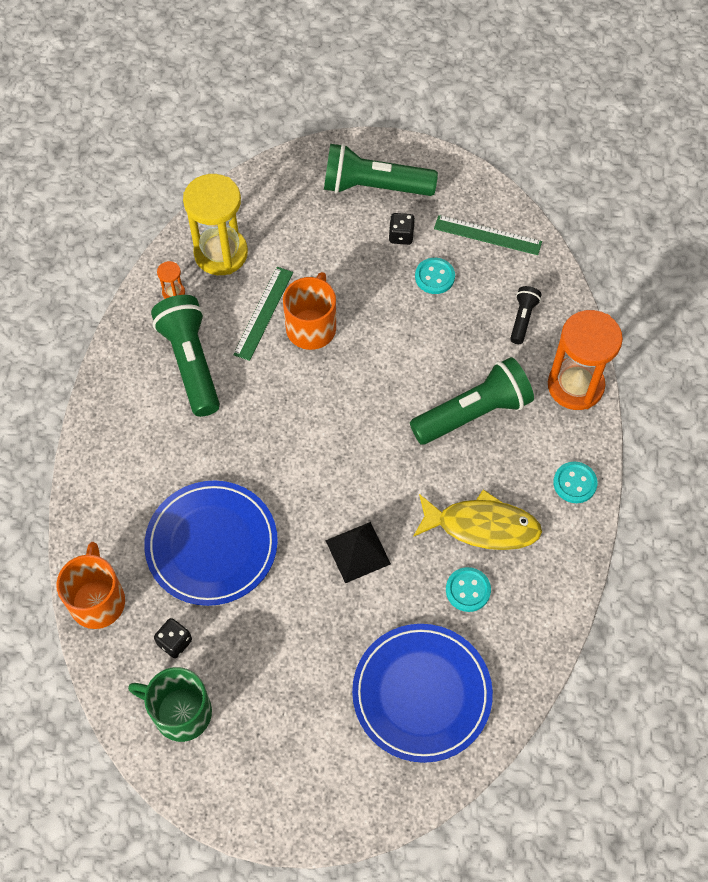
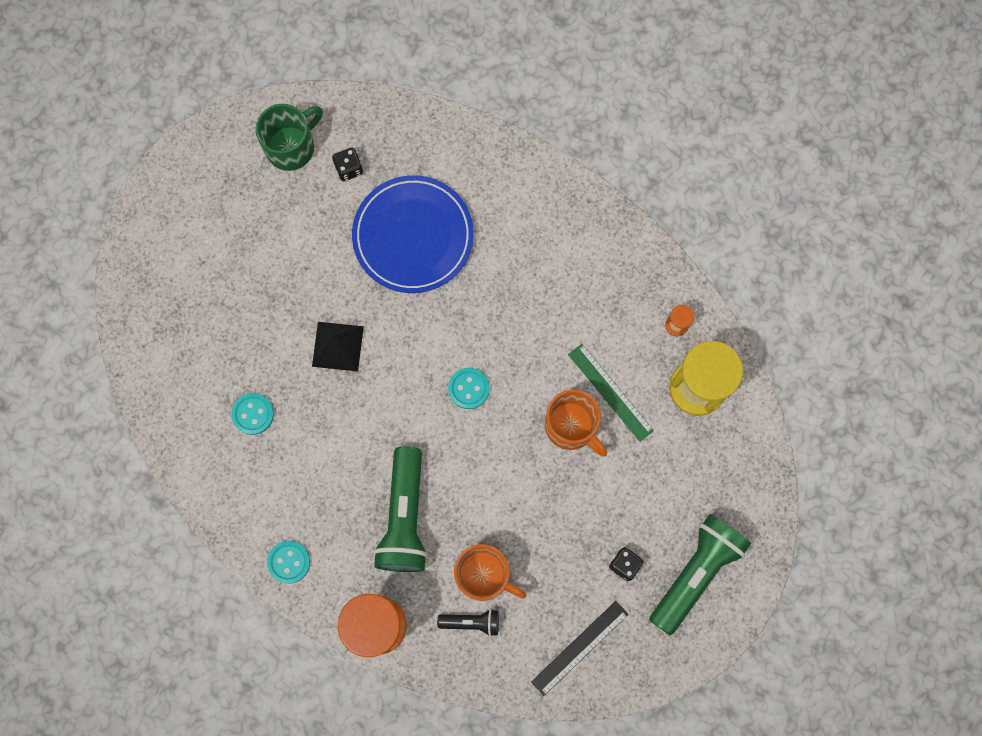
camera: 120 degrees right, 15 degrees up
(98, 600) = (418, 128): orange mug -> orange mug (484, 575)
(191, 362) = (594, 304): green flashlight -> none
(421, 694) = (195, 328): blue plate -> none
(434, 277) = (562, 568): turquoise button -> turquoise button (468, 388)
(482, 526) = (299, 459): yellow fish -> none
(487, 235) = (579, 647): green ruler -> black ruler
(522, 319) = (471, 622): black flashlight -> black flashlight turned 45 degrees counterclockwise

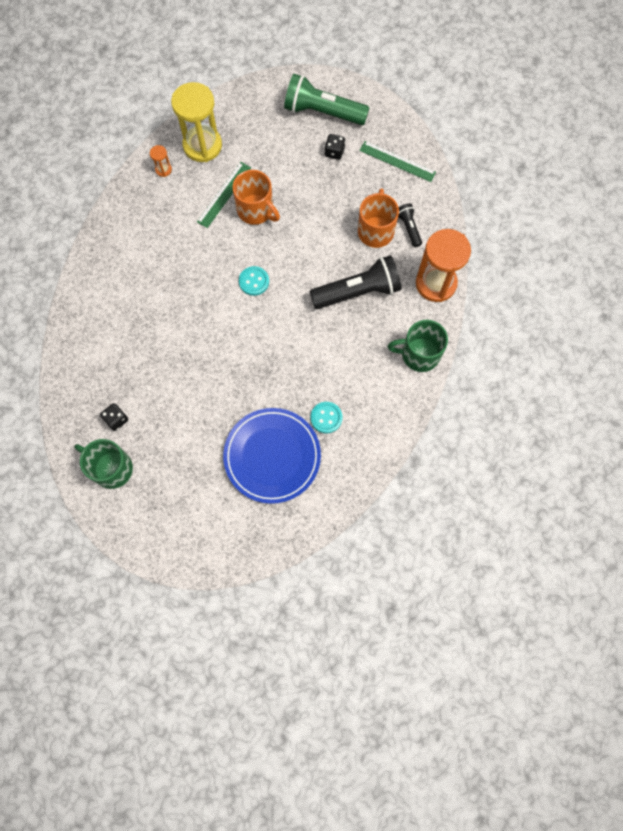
camera: 110 degrees left, 5 degrees down
(289, 562) = (419, 354): turquoise button -> green mug
(338, 346) = (255, 378): black pyramid -> none
(404, 517) = (358, 291): green flashlight -> black flashlight
(413, 236) = (155, 356): blue plate -> blue plate (272, 456)
(571, 426) = (256, 210): orange mug -> orange mug turned 105 degrees clockwise
(579, 647) = (397, 161): black ruler -> green ruler

